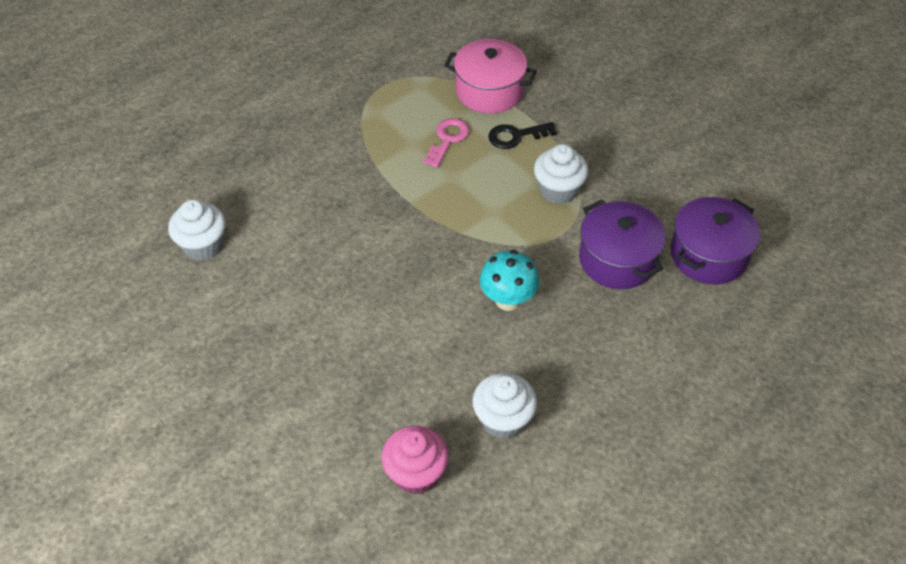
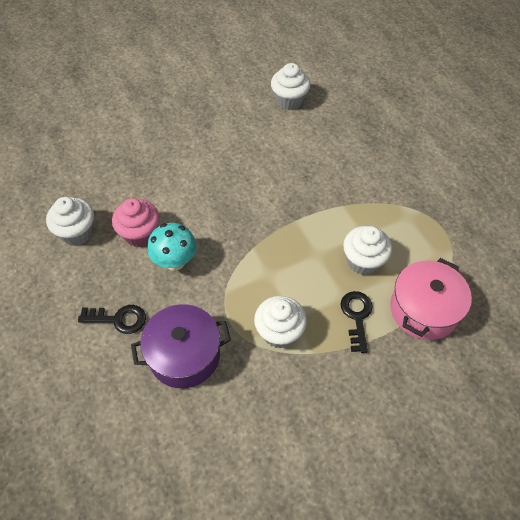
camera: 105 degrees right, 5 degrees up
(416, 473) = (65, 178): pink cupcake -> pink cupcake (140, 234)
(447, 139) = (363, 261): pink key -> white cupcake
(603, 331) = (119, 319): none -> black key
(708, 255) = (160, 439): purple pot -> none

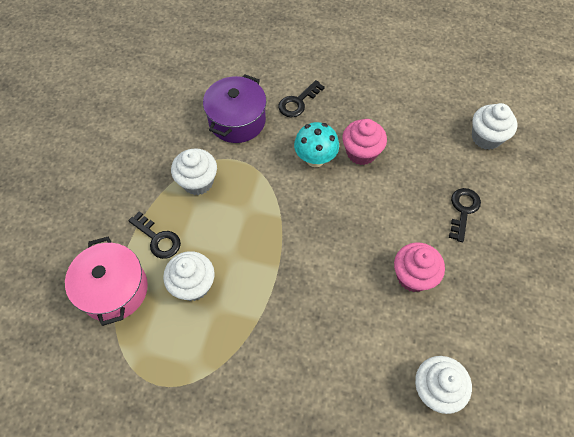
camera: 130 degrees right, 5 degrees up
(77, 232) = (396, 117): white cupcake -> white cupcake (486, 137)
(143, 146) = (463, 210): none -> black key
(225, 145) = (413, 276): none -> pink cupcake

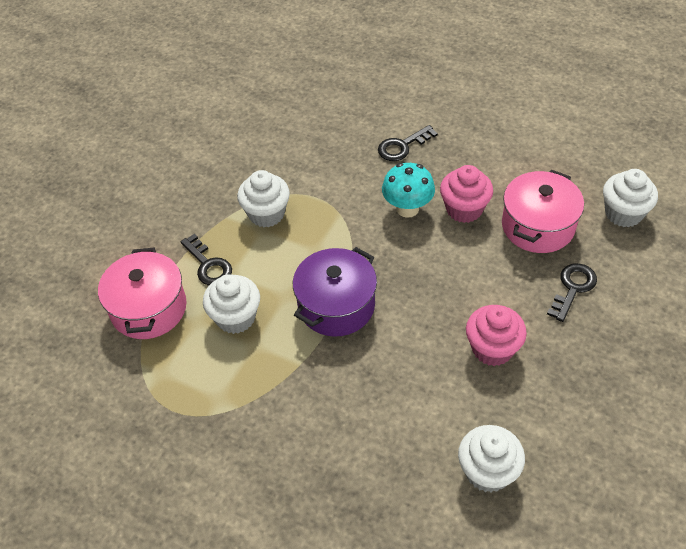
camera: 15 degrees right, 10 degrees down
(237, 120) = (326, 157): purple pot -> purple pot (336, 305)
(423, 159) = (538, 226): none -> pink pot

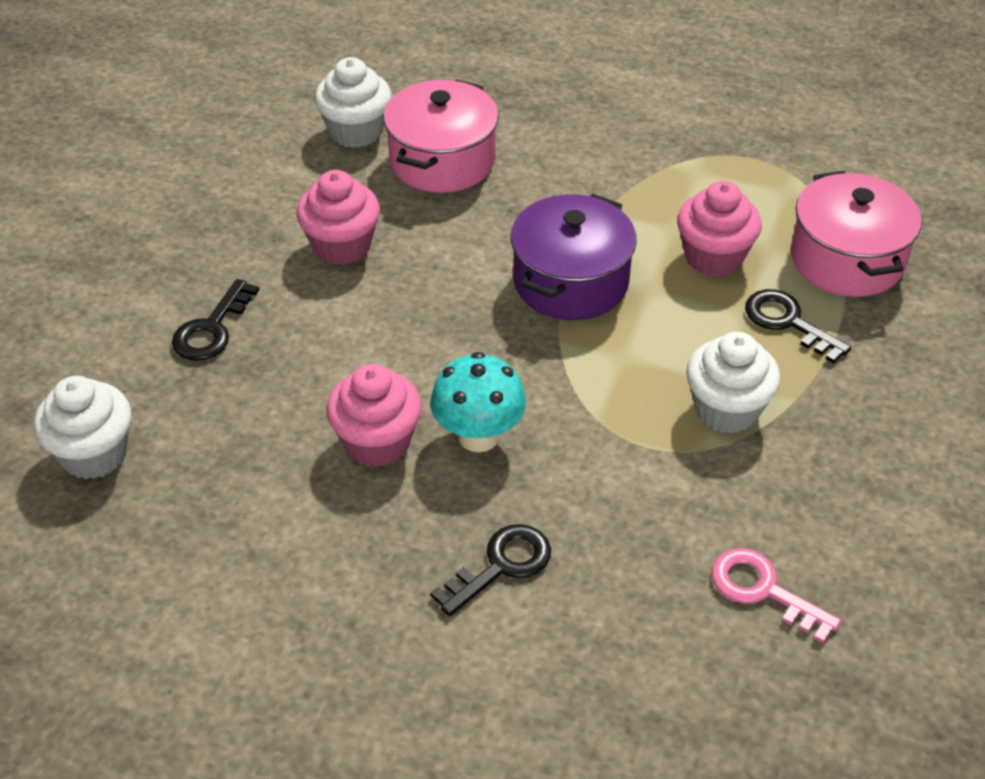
camera: 170 degrees right, 5 degrees down
(236, 317) = (713, 257): white cupcake -> pink cupcake
(282, 129) = (763, 590): none -> pink key
(538, 226) = (250, 421): pink pot -> pink pot (442, 160)

